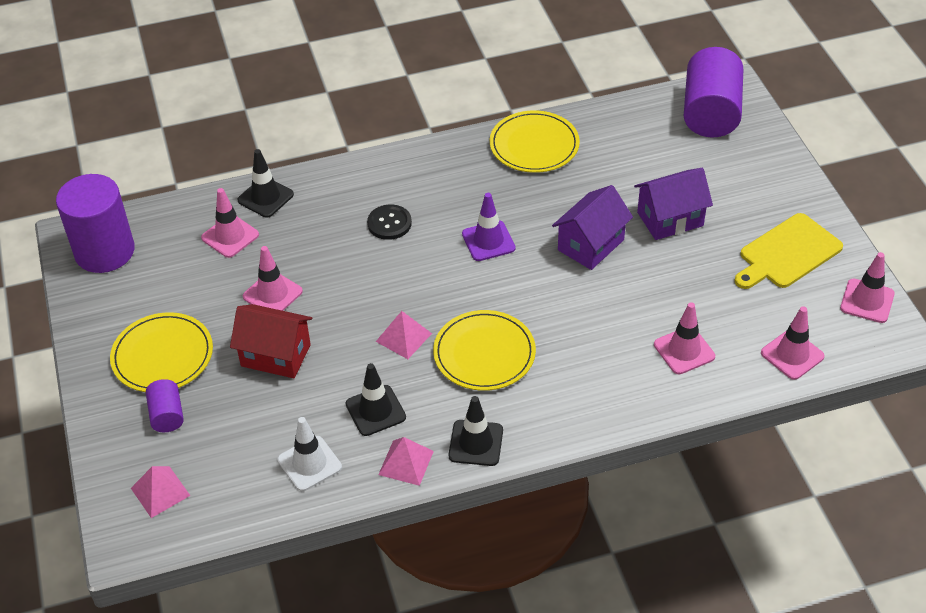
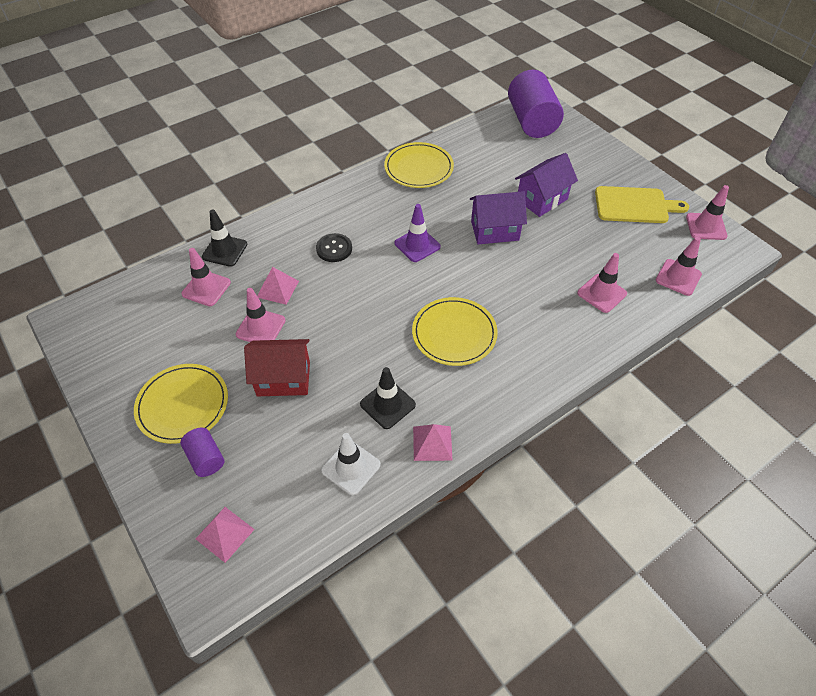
camera: 20 degrees left, 5 degrees up
(104, 251) = (99, 326): purple cylinder -> none
(403, 337) = (384, 336): pink pyramid -> pink pyramid (277, 289)
(476, 443) = (481, 410): black traffic cone -> none
(591, 245) = (494, 231): purple house -> purple house turned 60 degrees clockwise
(787, 253) = (634, 205): yellow cutting board -> yellow cutting board turned 120 degrees counterclockwise

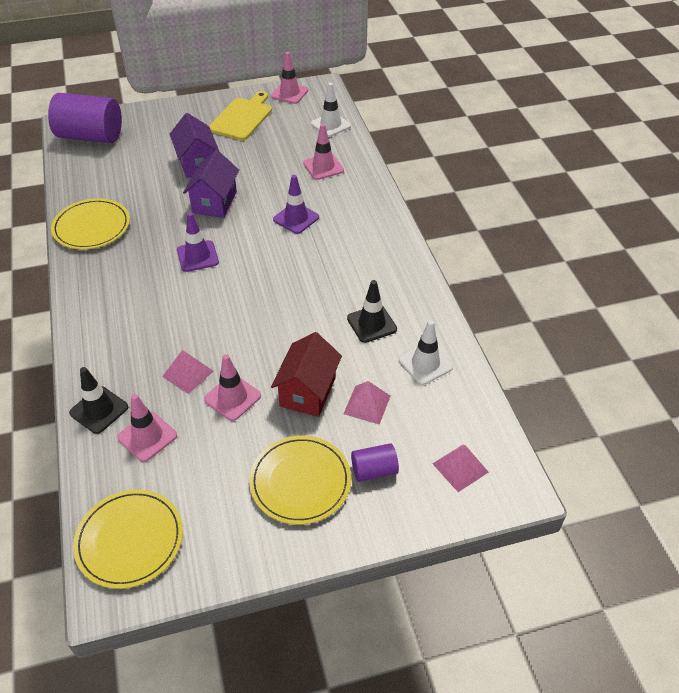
camera: 70 degrees left, 5 degrees down
(334, 249) = (161, 317): black button -> none
(432, 443) = (422, 306): pink pyramid -> pink pyramid (367, 404)
(454, 333) = (317, 261): yellow plate -> yellow plate (129, 540)
(507, 297) = (296, 218): none -> purple traffic cone
(678, 277) = (330, 125): pink traffic cone -> white traffic cone

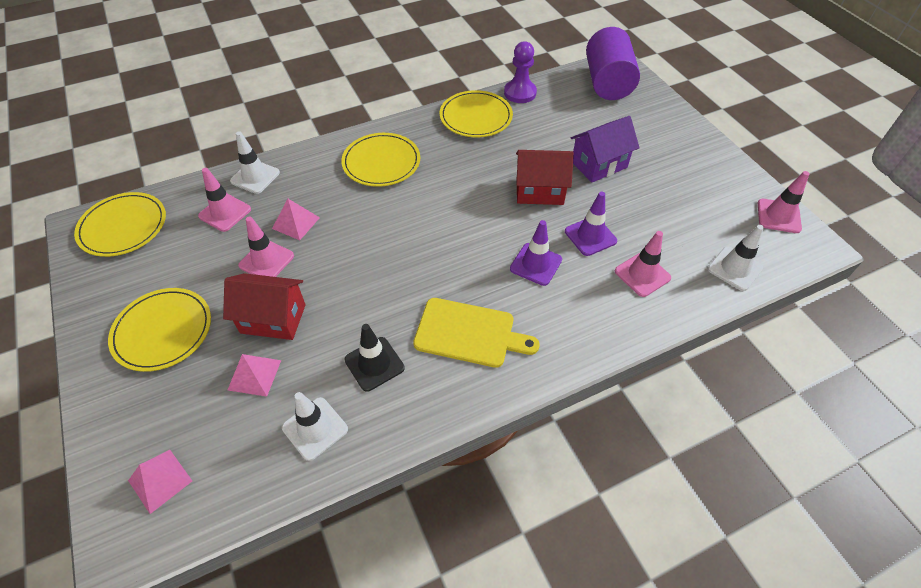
camera: 80 degrees right, 5 degrees up
(72, 192) = (520, 93): none -> purple pawn
(99, 410) = (255, 177): black traffic cone -> white traffic cone
(126, 302) = (381, 162): none -> yellow plate
(197, 256) = (453, 196): purple traffic cone -> purple traffic cone (590, 236)
(214, 202) = (539, 191): purple house -> red house
(242, 118) = (701, 183): yellow cutting board -> yellow cutting board (469, 333)
(374, 470) = (167, 393): purple cylinder -> none

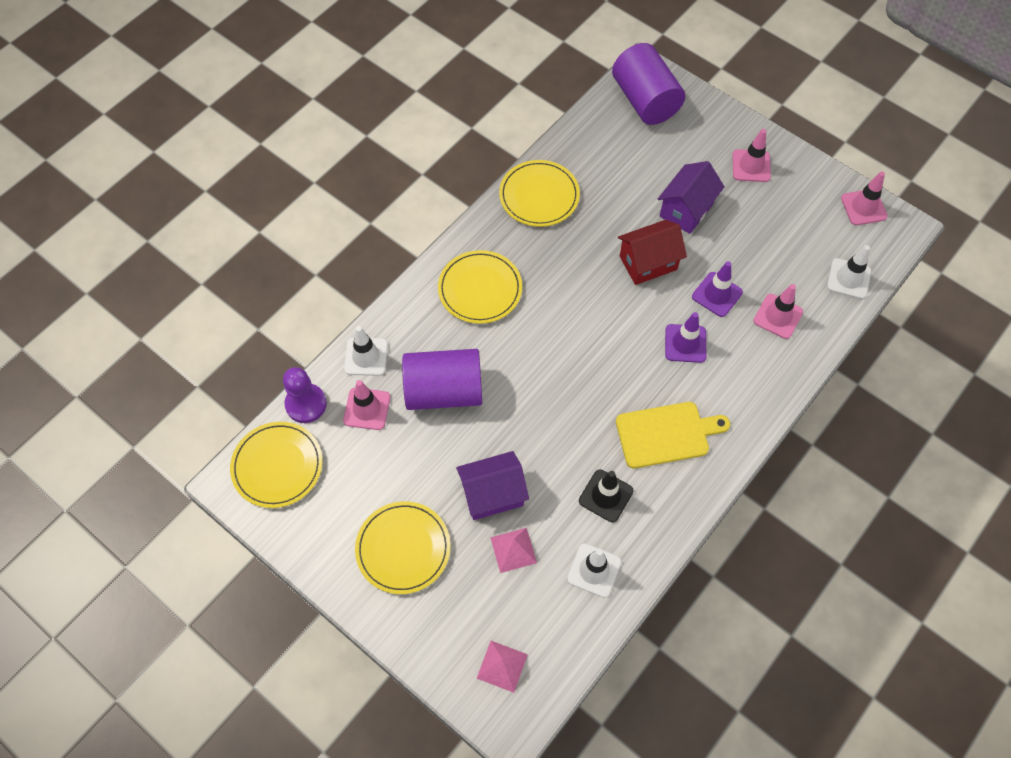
camera: 25 degrees left, 10 degrees up
(266, 260) = (445, 441): pink traffic cone -> pink traffic cone (751, 166)
(273, 319) = (492, 494): red house -> purple house
(296, 223) = (444, 391): pink pyramid -> purple cylinder
(520, 93) = (565, 147): purple pawn -> purple pawn (306, 404)

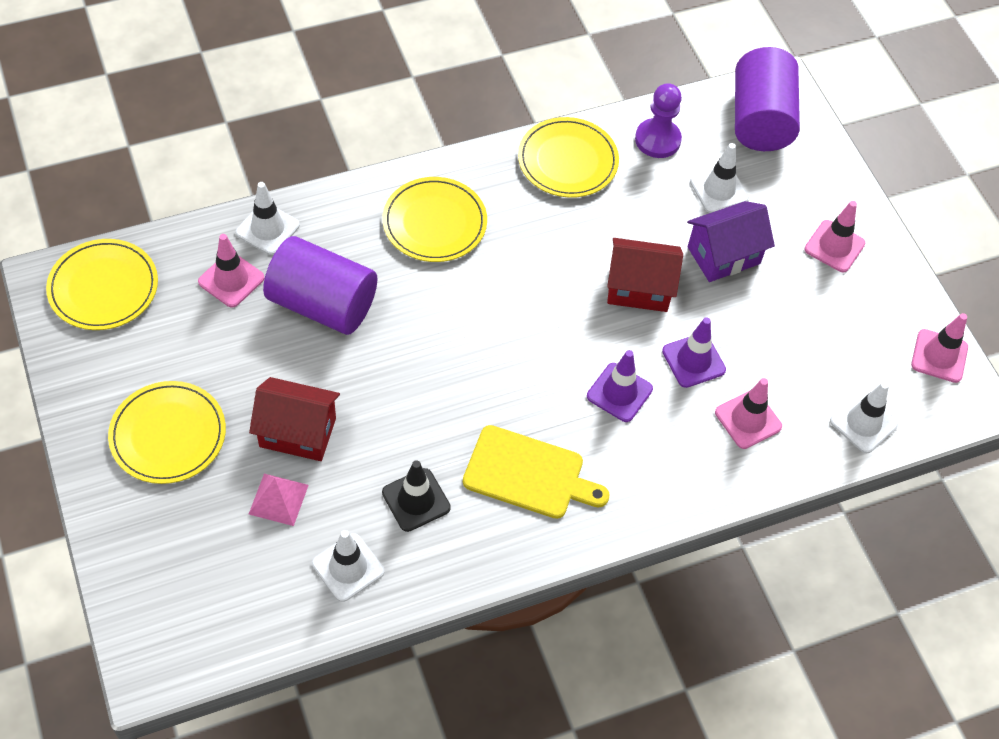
camera: 25 degrees right, 5 degrees down
(306, 404) = (174, 243): purple pawn -> purple pawn (657, 140)
(492, 494) = (297, 432): purple house -> red house
(502, 666) = (182, 606): pink pyramid -> none
(652, 165) = (719, 190): none -> white traffic cone

